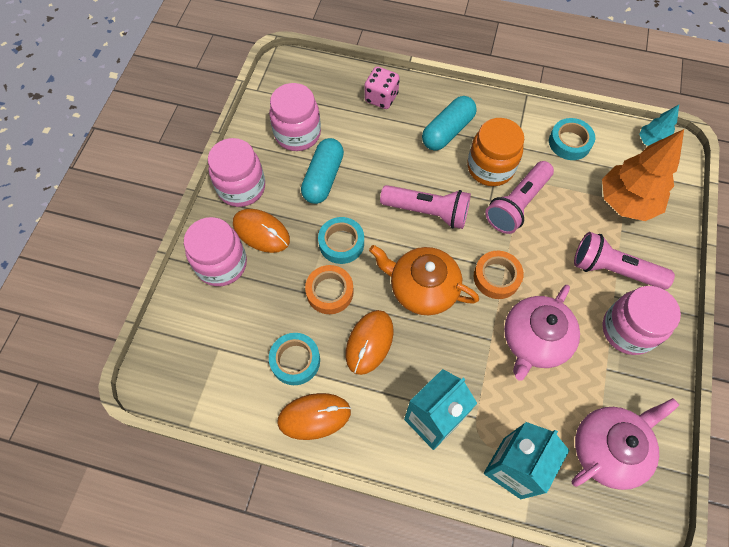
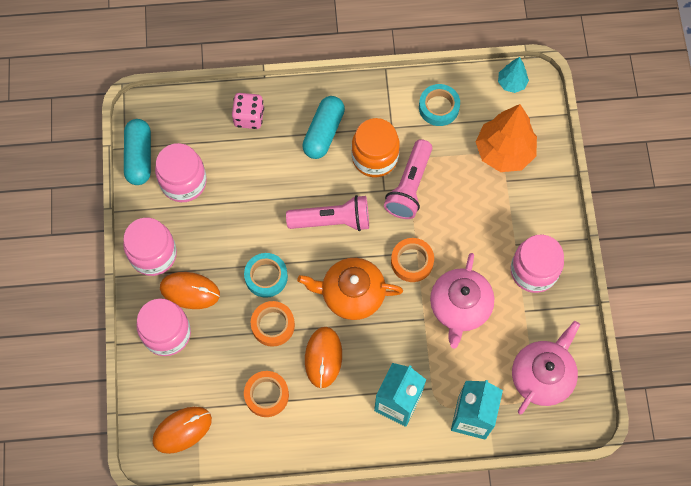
camera: 20 degrees left, 5 degrees up
(295, 360) = (266, 395): turquoise tape -> orange tape
(314, 416) = (300, 435): orange mouse -> orange mouse (182, 430)
(323, 178) = (225, 219): turquoise capsule -> turquoise capsule (139, 157)
(613, 270) = (508, 220): pink flashlight -> none

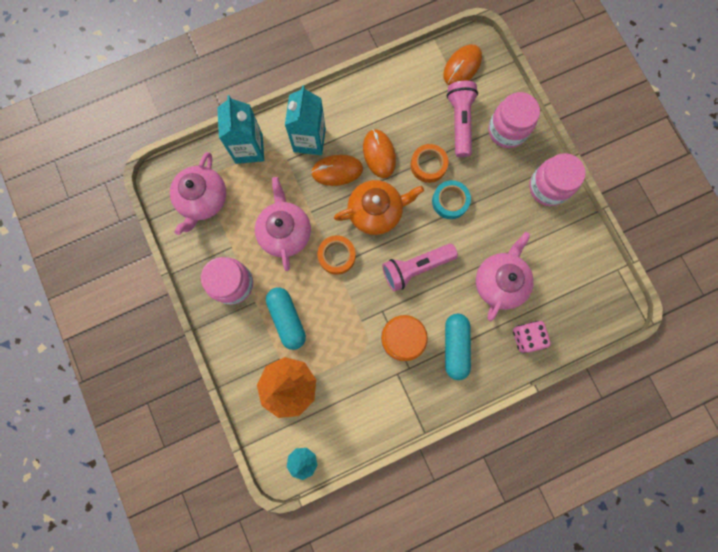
camera: 160 degrees right, 10 degrees up
(139, 157) = (601, 266): turquoise capsule -> turquoise capsule (287, 319)
(183, 182) = (554, 257): pink jar -> none
(190, 291) = (505, 169): orange mouse -> orange mouse (337, 171)
(251, 177) = (500, 282): none -> pink teapot
(266, 395) = (411, 112): orange tape -> none
(409, 186) = (362, 322): pink flashlight -> pink flashlight (459, 122)
(438, 107) = (362, 410): turquoise tape -> none

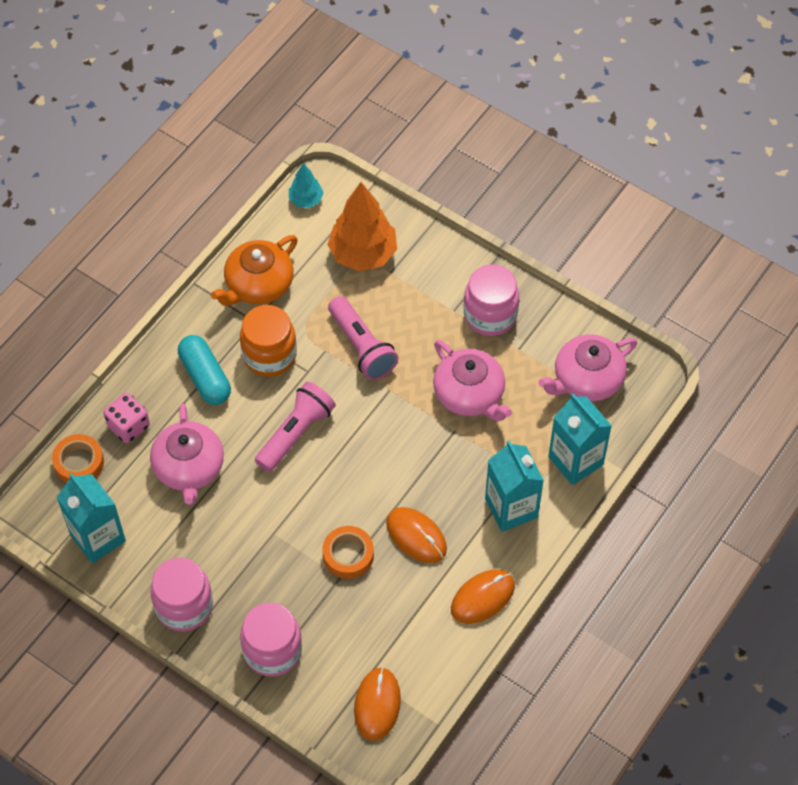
camera: 150 degrees right, 20 degrees down
(203, 199) = (587, 379): pink teapot -> pink teapot turned 105 degrees counterclockwise
(287, 319) = (407, 312): turquoise capsule -> none
(336, 256) = (394, 400): orange tape -> orange tape (79, 462)
(337, 171) = (454, 490): orange mouse -> orange mouse (482, 597)
(376, 211) = (379, 469): orange teapot -> orange teapot (258, 285)
(450, 201) = (297, 526): turquoise tape -> none
(459, 122) = (339, 628): pink flashlight -> pink flashlight (362, 346)
(583, 264) = (98, 538): none -> turquoise carton

